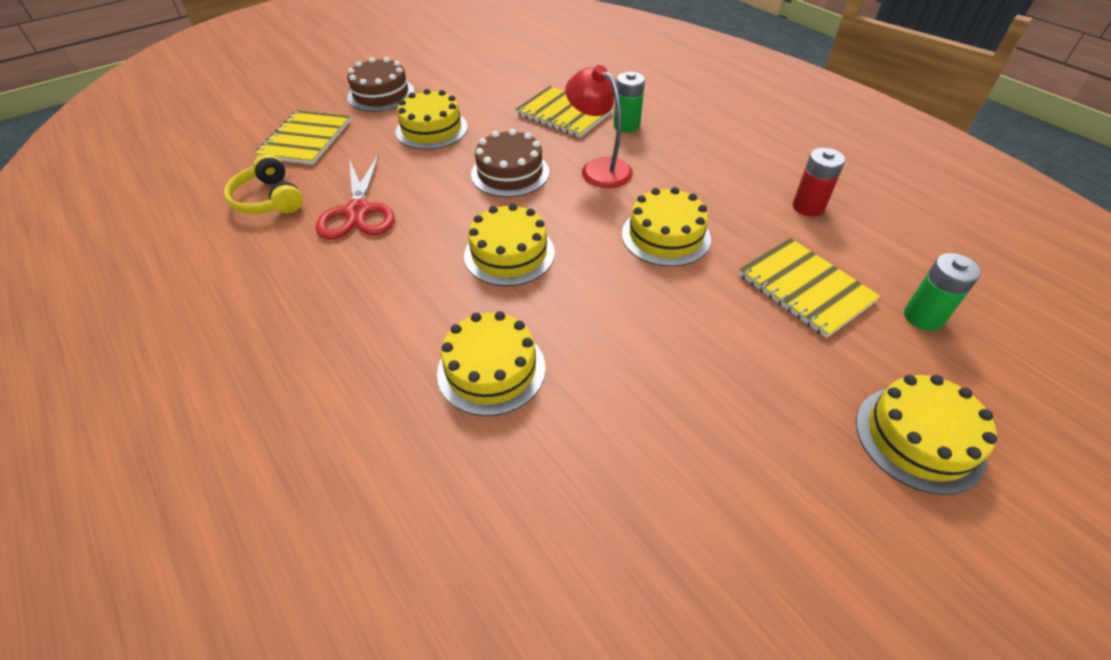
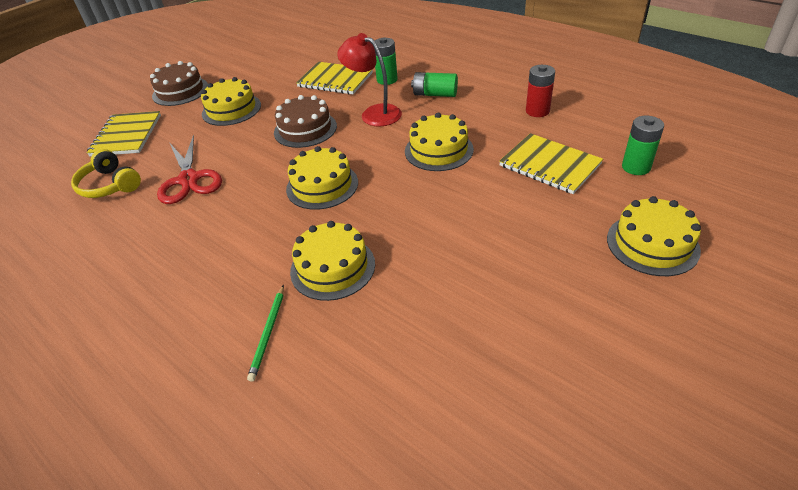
camera: 10 degrees left, 5 degrees down
(390, 442) = (268, 333): none -> green pencil
(681, 157) = (435, 94): none -> green battery

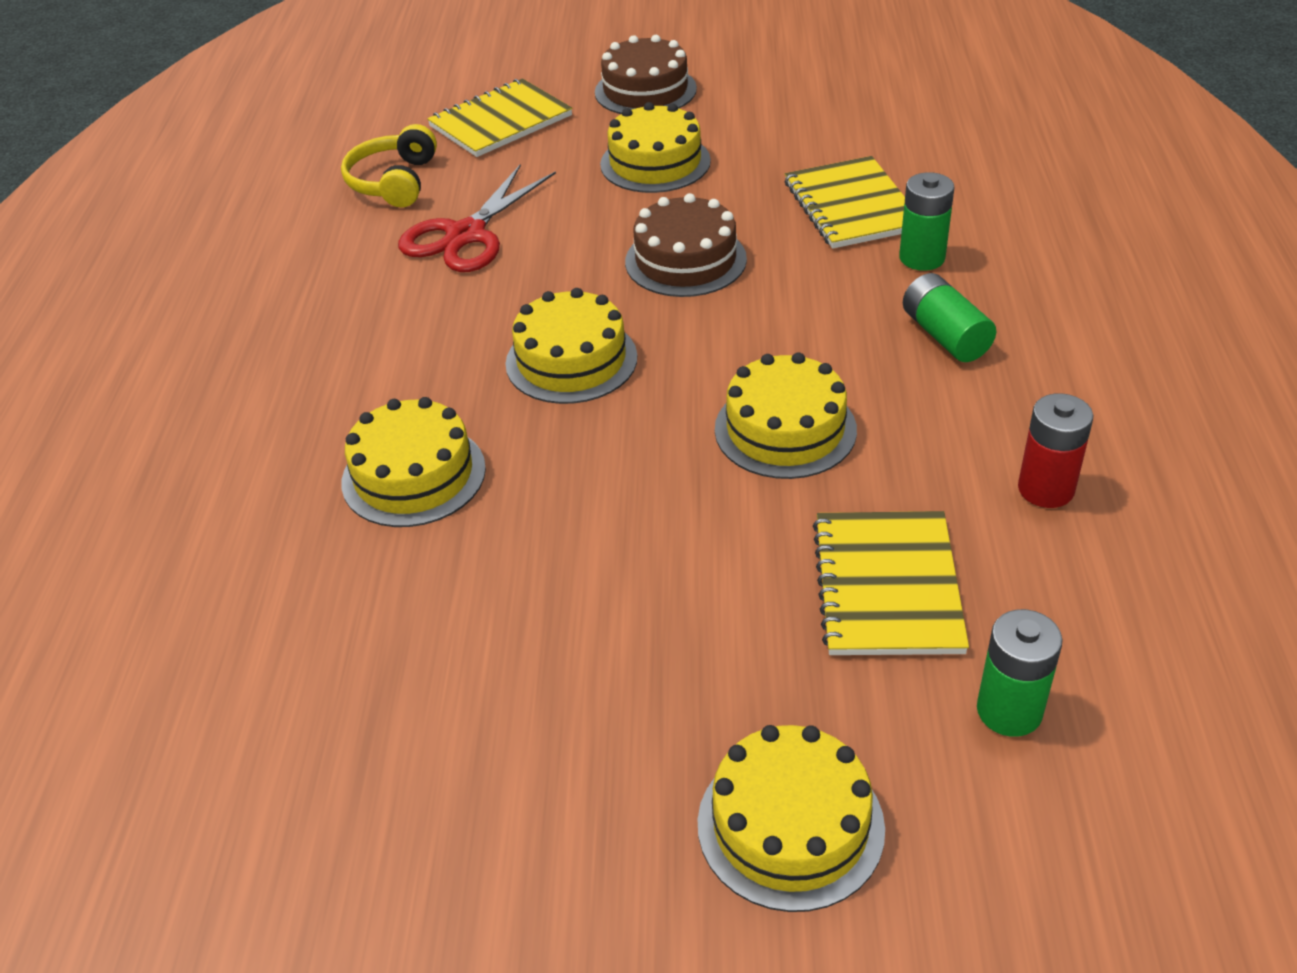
camera: 50 degrees right, 0 degrees up
(268, 333) = (255, 490): green pencil -> none
(374, 113) = (807, 302): red lamp -> none

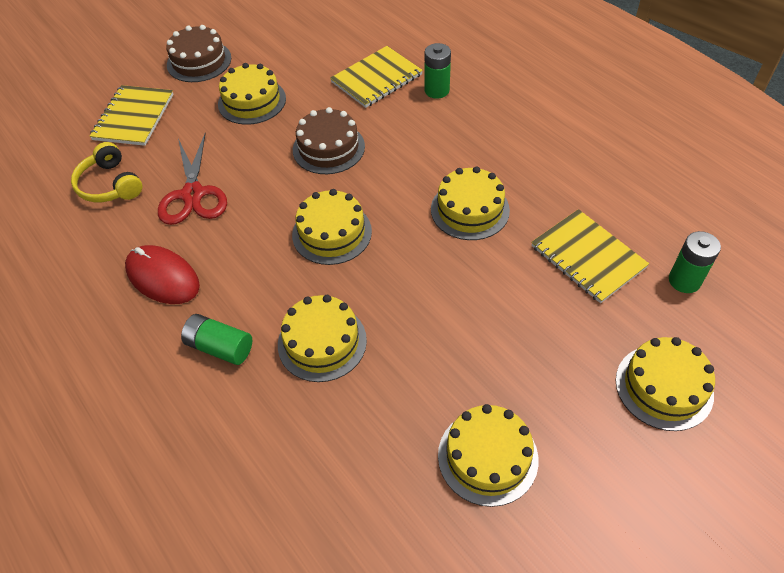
camera: 40 degrees left, 10 degrees up
(334, 306) = (163, 277): none -> red mouse
(443, 733) = (487, 457): none -> yellow cake
(851, 206) = (376, 79): yellow notebook -> yellow notebook turned 75 degrees counterclockwise
(945, 336) = (487, 125): green battery -> green battery (220, 347)
(1046, 489) = (599, 175): red battery -> none

